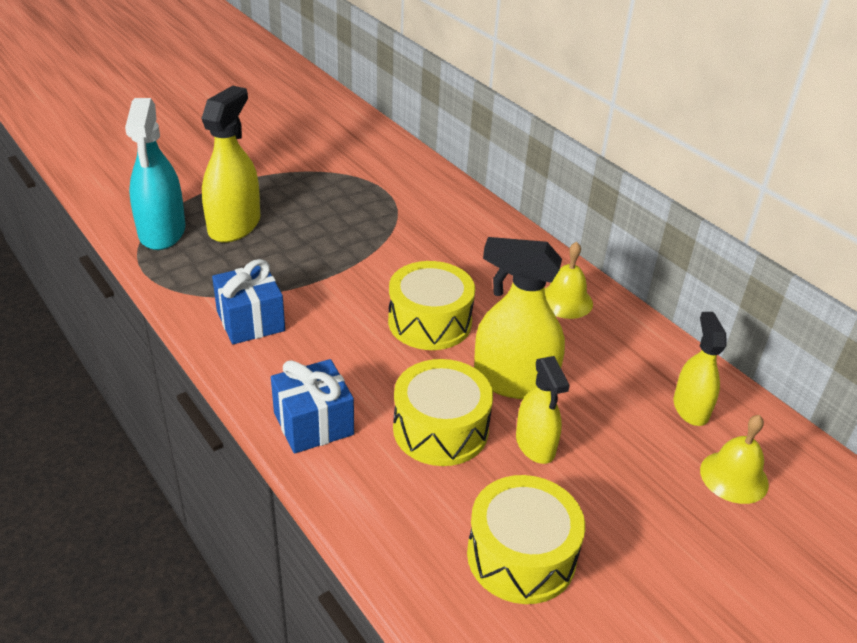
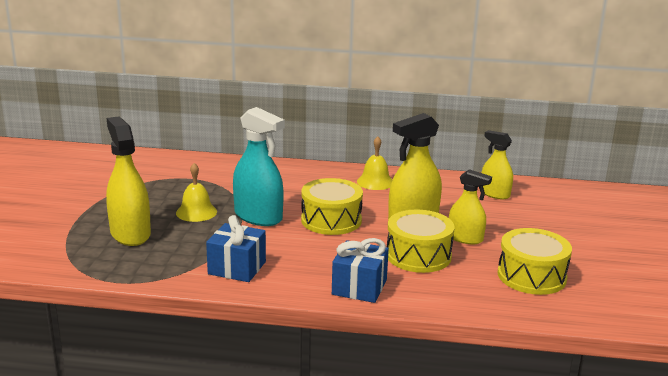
camera: 45 degrees left, 15 degrees down
(162, 232) = (86, 259): turquoise spray bottle -> turquoise spray bottle (258, 216)
(734, 477) = (548, 207): yellow bell -> yellow bell (196, 212)

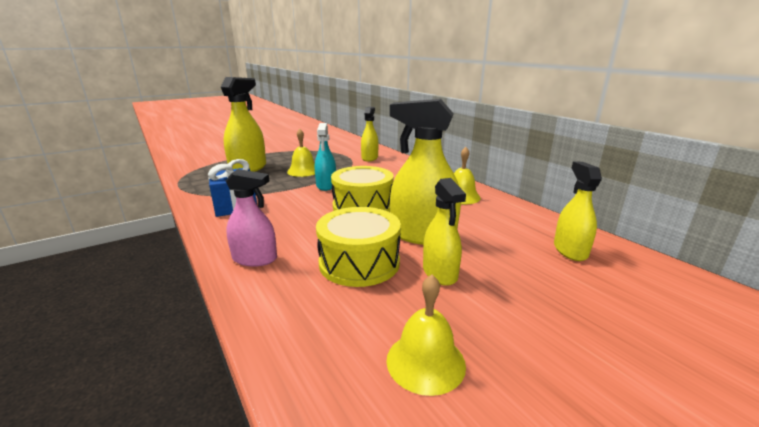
camera: 50 degrees right, 0 degrees up
(219, 172) = (369, 158): none -> yellow spray bottle
(258, 216) = (326, 185): turquoise spray bottle -> turquoise spray bottle, size x0.63
(359, 287) = (255, 259): blue gift -> pink spray bottle
(531, 276) = (425, 361): yellow drum -> yellow bell

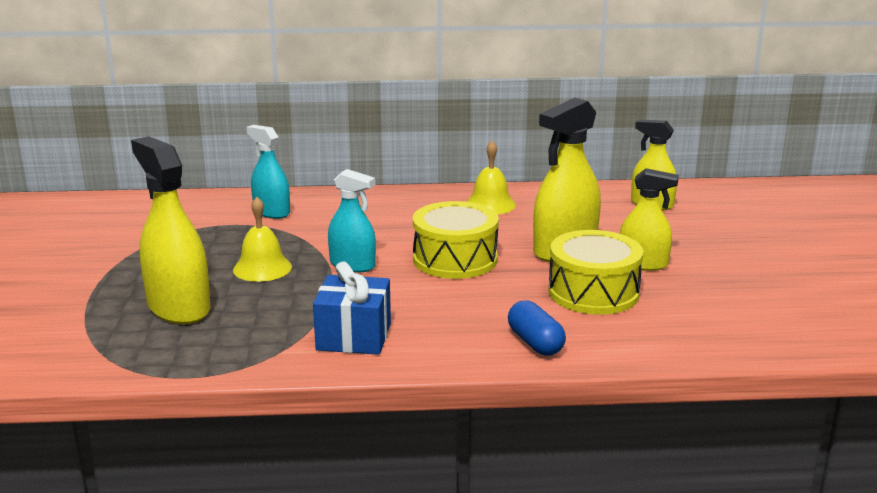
camera: 60 degrees left, 0 degrees up
(255, 259) = (535, 343): pink spray bottle -> blue capsule
(369, 158) = (271, 212): yellow spray bottle -> turquoise spray bottle
(425, 361) = (751, 302): yellow bell -> none

